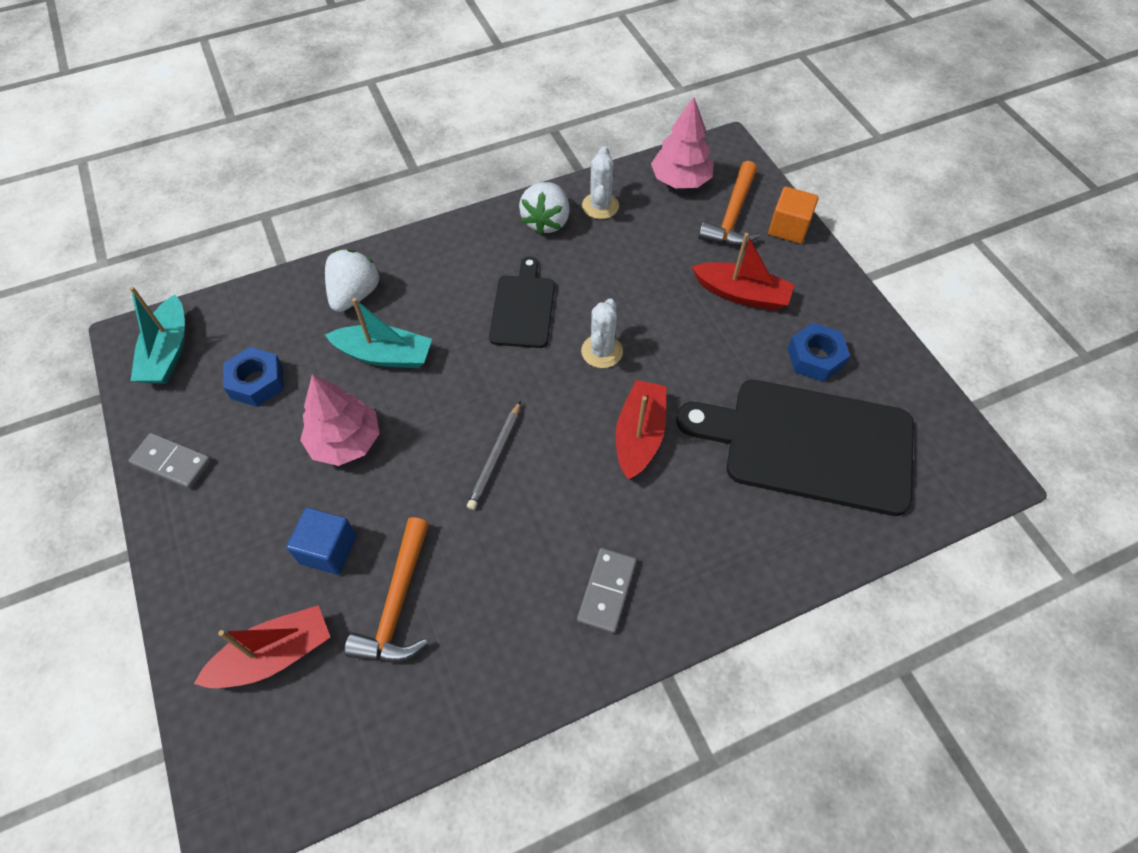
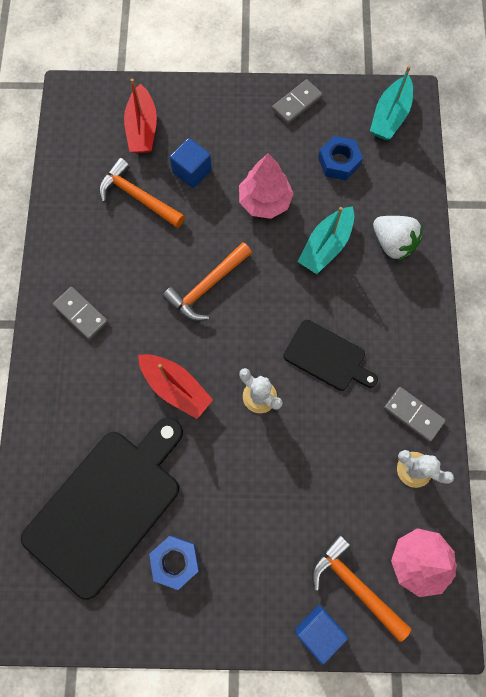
camera: 115 degrees right, 15 degrees up
(168, 352) = (389, 116): turquoise boat -> turquoise boat turned 90 degrees counterclockwise
(495, 457) = (207, 287): grey pencil -> orange hammer
(546, 221) = (413, 414): white strawberry -> grey domino
(741, 294) = (264, 538): red boat -> none
(788, 228) = (318, 630): orange cube -> blue cube

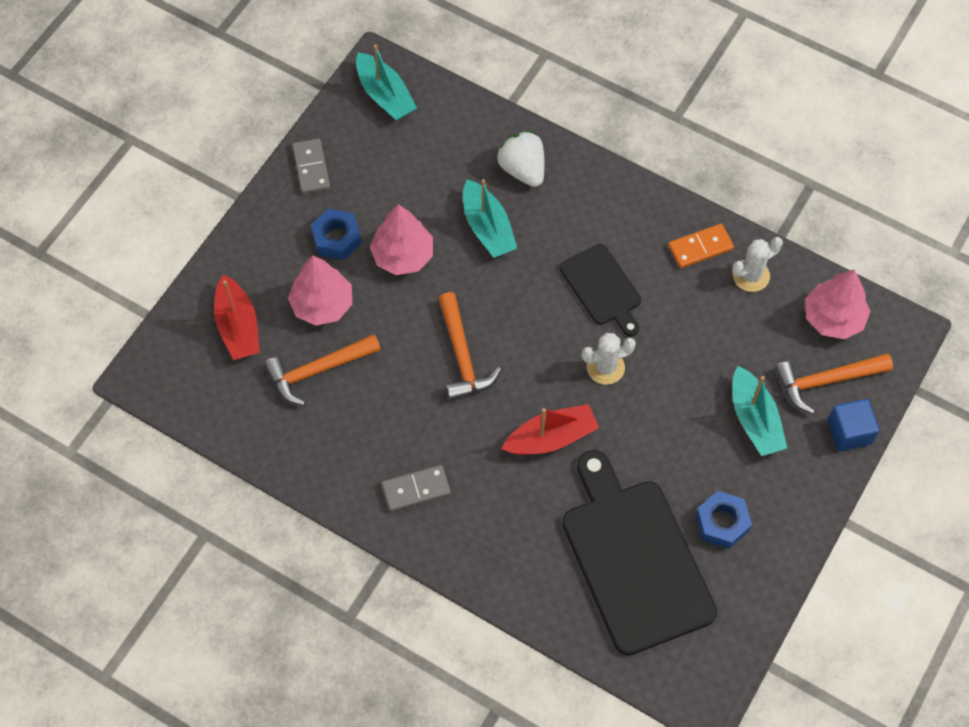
camera: 60 degrees left, 10 degrees down
(142, 129) = (238, 326): red boat -> red boat turned 45 degrees clockwise
(192, 171) = (322, 304): blue cube -> pink tree
(283, 541) = (754, 419): none -> turquoise boat
(327, 357) = (602, 288): black cutting board -> black cutting board turned 90 degrees clockwise
(339, 162) = (404, 167): blue nut -> blue nut (337, 238)
(392, 243) = (522, 169): white strawberry -> white strawberry turned 105 degrees counterclockwise
(413, 414) = (700, 247): grey domino -> orange domino

